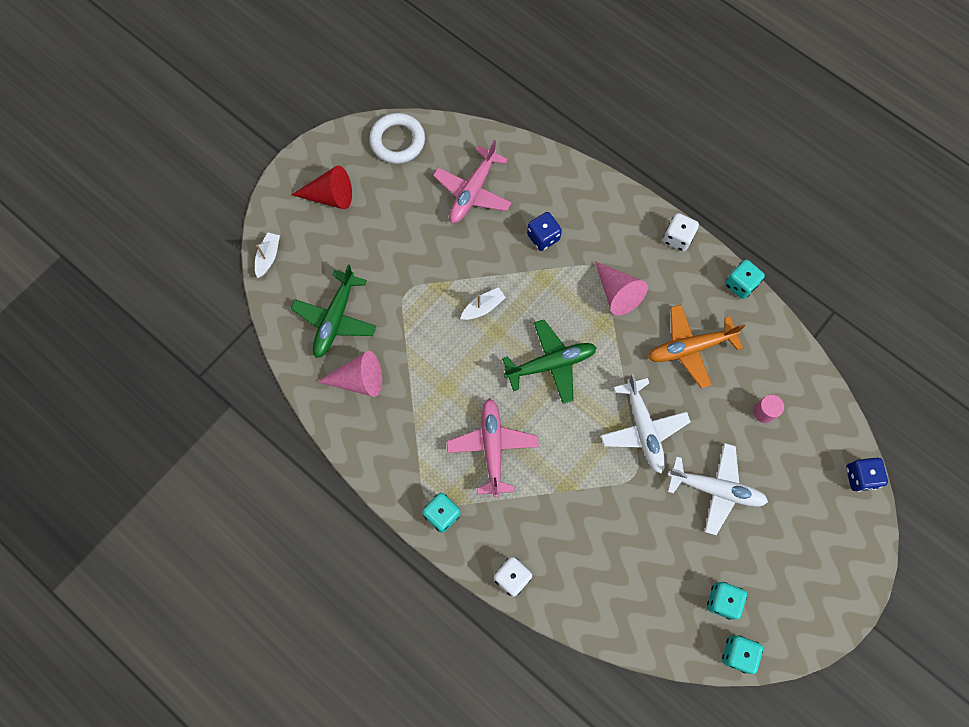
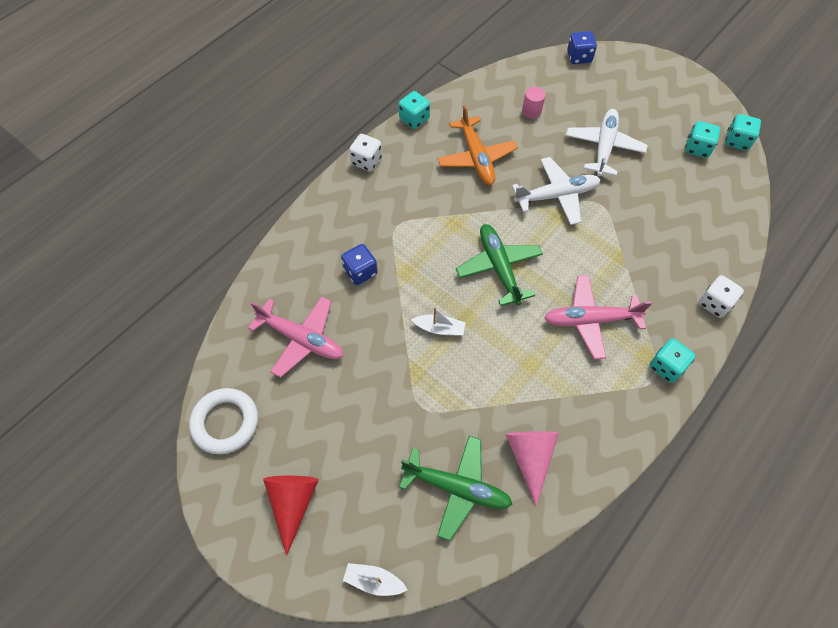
camera: 90 degrees left, 10 degrees down
(483, 307) = (439, 328): white boat -> white boat turned 135 degrees clockwise
(617, 293) = (423, 210): pink cone -> none

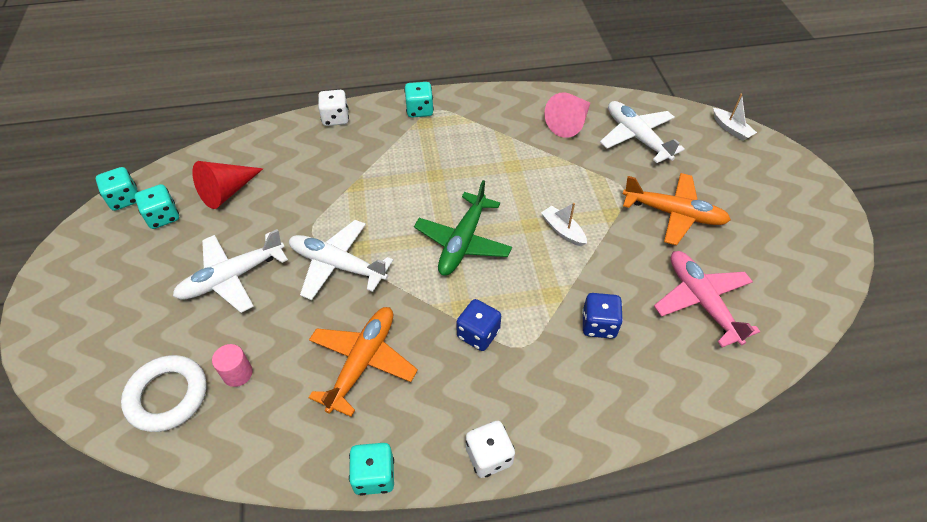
camera: 140 degrees left, 10 degrees down
(225, 422) = (812, 278): white ring -> white ring (167, 396)
(293, 503) = (771, 194): red cone -> red cone (227, 191)
(366, 411) = (674, 213): none -> orange plane
(457, 488) = (636, 137): green plane -> white plane
(579, 57) = (88, 404): blue dice -> blue dice (478, 334)
(590, 320) = (435, 162): pink plane -> none

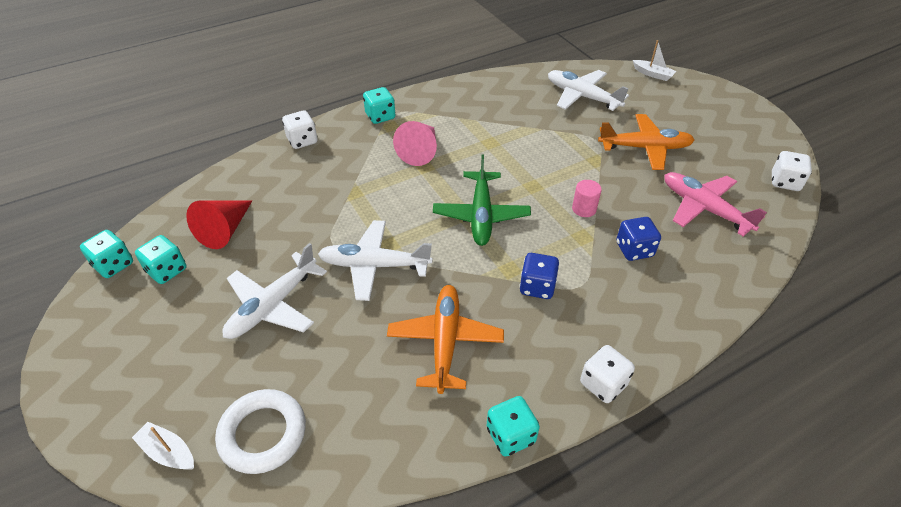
camera: 20 degrees left, 5 degrees down
(237, 373) = (326, 390): pink cylinder -> pink cylinder (584, 209)
(563, 230) = (562, 184): white boat -> white boat (168, 452)
(569, 123) = (520, 98): pink cone -> pink cone (420, 151)
(814, 297) = (785, 182): none -> white dice

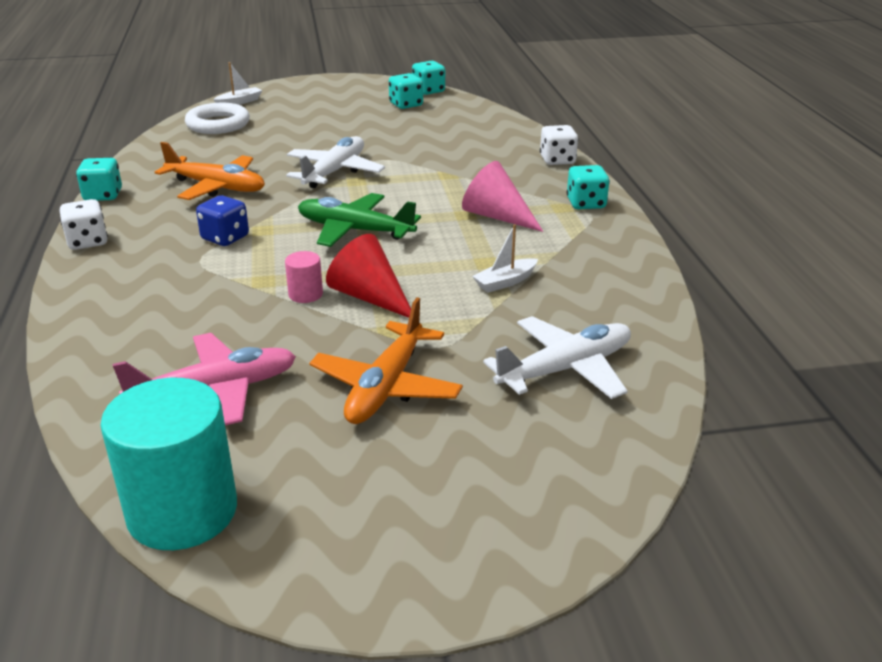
camera: 110 degrees right, 15 degrees down
(225, 230) = (437, 123): red cone -> red cone (370, 297)
(273, 305) = (329, 134): white plane -> none
(634, 250) = (208, 308): blue dice -> none
(653, 74) = (613, 487): white boat -> white boat (505, 282)
(785, 182) = (182, 511): white dice -> turquoise cylinder

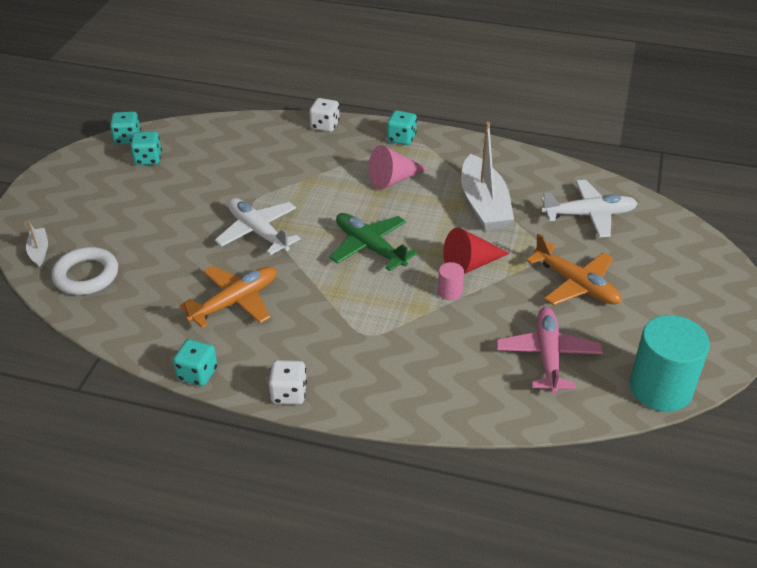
camera: 65 degrees left, 10 degrees up
(225, 238) = (336, 314): blue dice -> none
(354, 230) = (369, 247): green plane -> green plane turned 90 degrees clockwise
(505, 282) = (484, 205): white boat -> white boat, size x2.18
(565, 369) = (589, 215): white plane -> white plane turned 90 degrees clockwise

